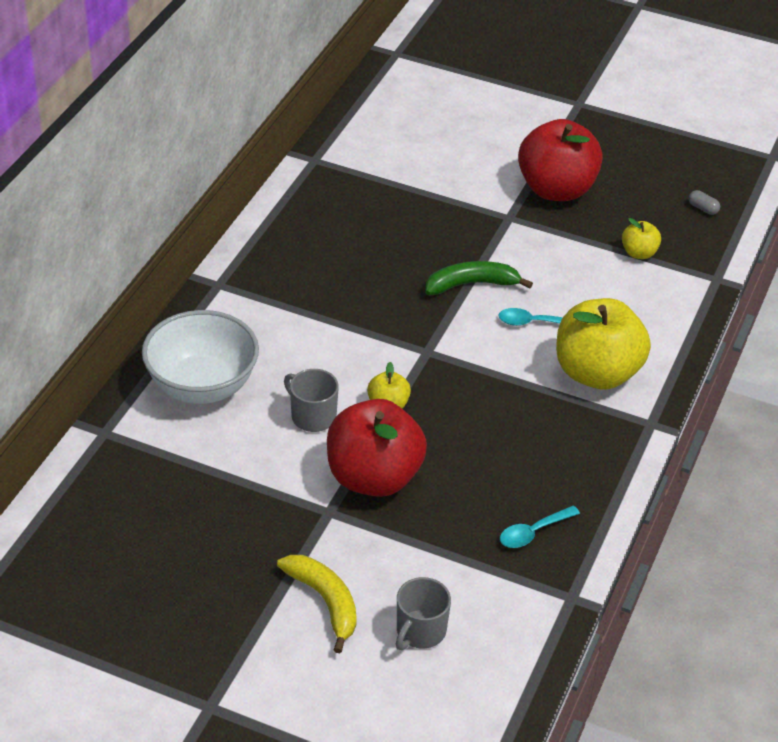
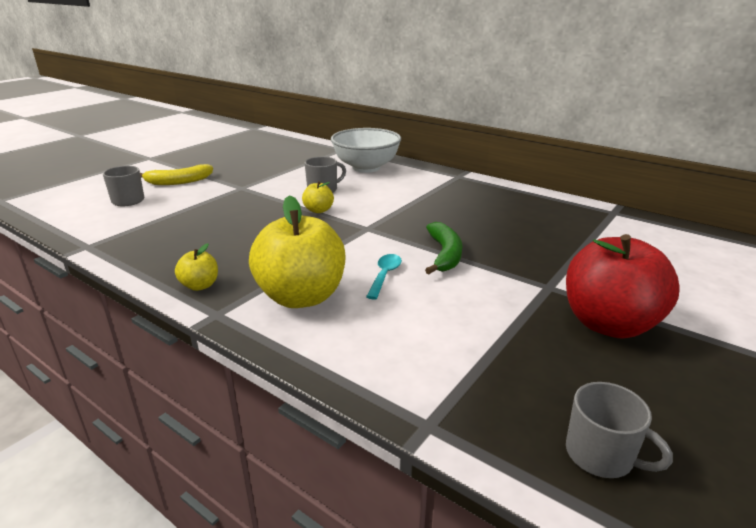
camera: 105 degrees right, 15 degrees down
(373, 477) = (257, 200): red apple -> none
(533, 532) = (157, 241): turquoise spoon -> none
(639, 253) = (488, 363): yellow apple -> yellow apple (200, 285)
(703, 208) = (601, 455): grey capsule -> grey mug

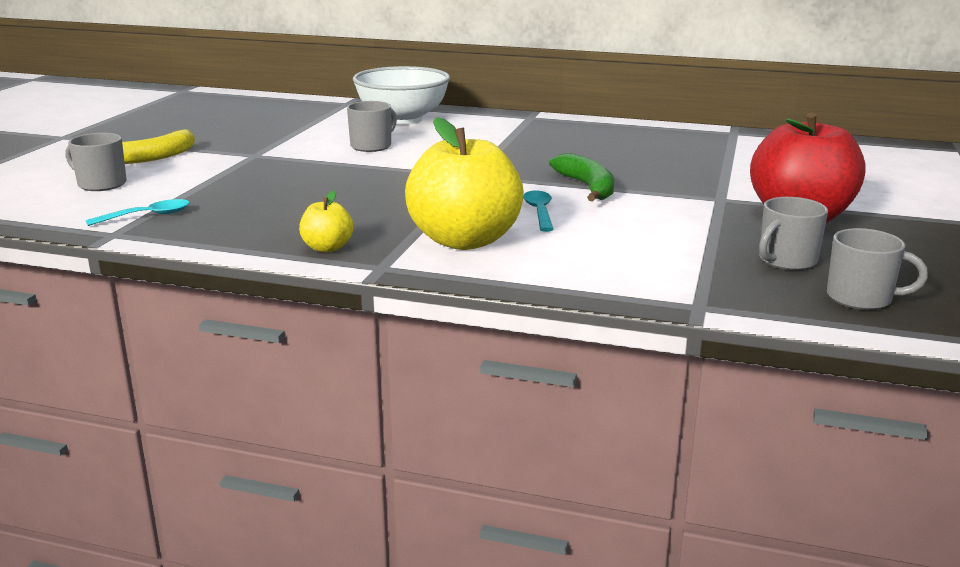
camera: 20 degrees left, 5 degrees down
(123, 233) = (147, 216): none -> turquoise spoon
(318, 210) = (390, 166): yellow apple -> none
(557, 380) = (786, 261): none -> grey mug

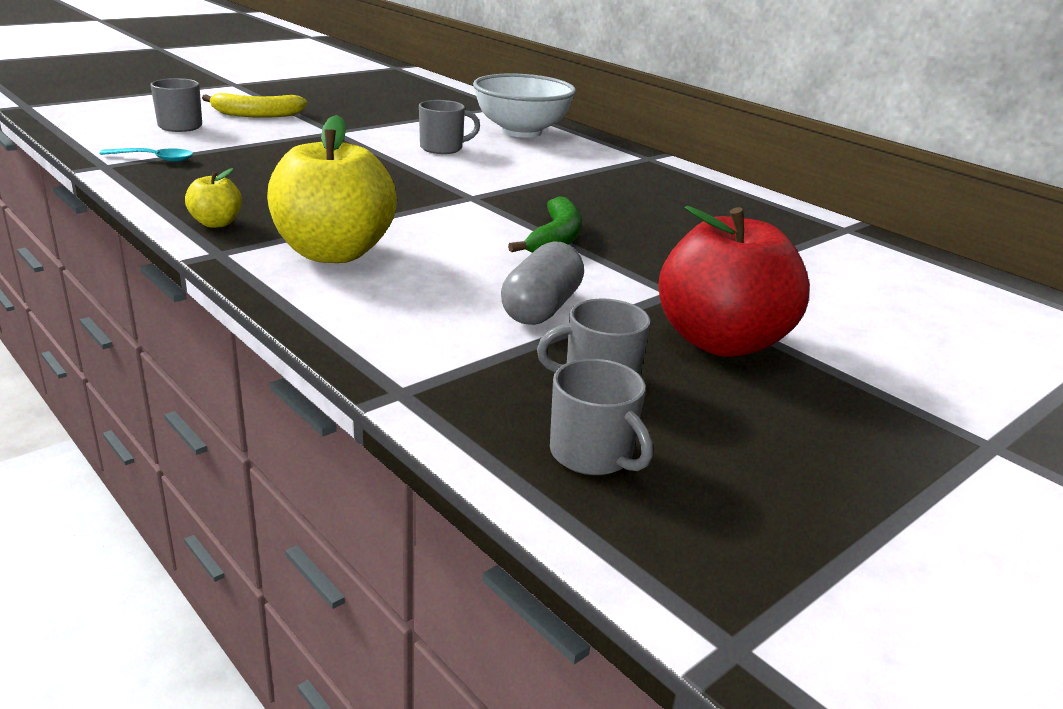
camera: 30 degrees right, 5 degrees up
(539, 212) = (457, 248): turquoise spoon -> none
(670, 231) = (541, 308): none -> grey capsule

